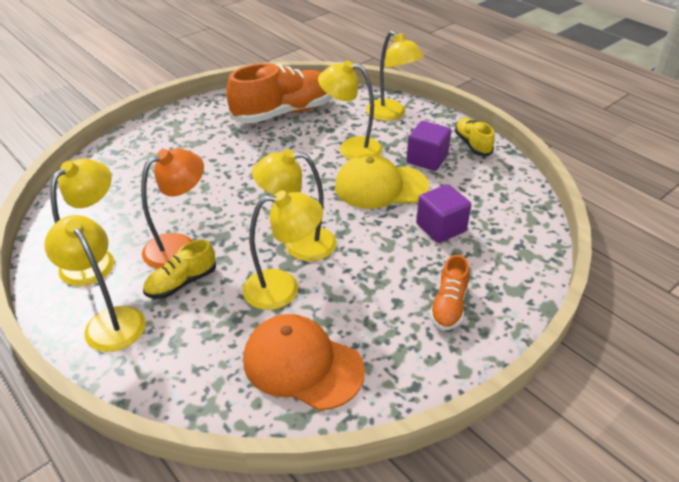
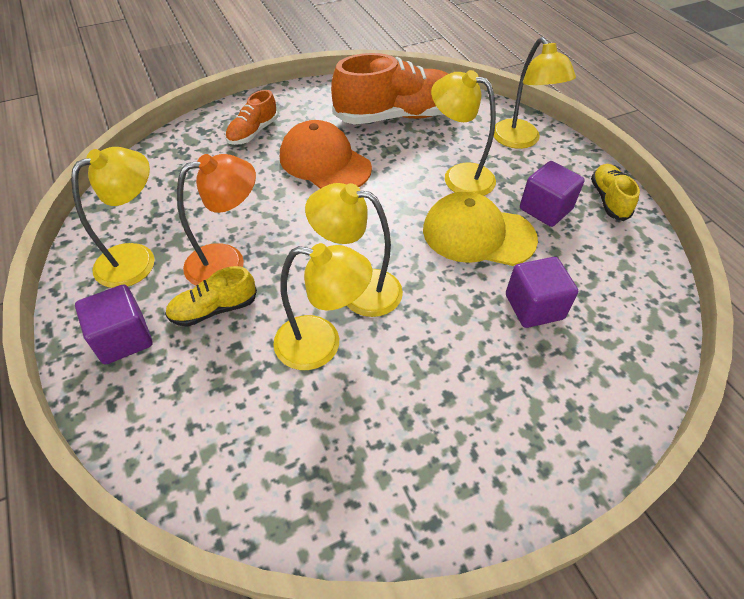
camera: 15 degrees right, 10 degrees up
(109, 321) = (123, 338): yellow lamp -> purple cube
(302, 364) = (309, 454): orange cap -> orange cap (324, 162)
(449, 306) = (510, 419): orange shoe -> orange shoe (253, 132)

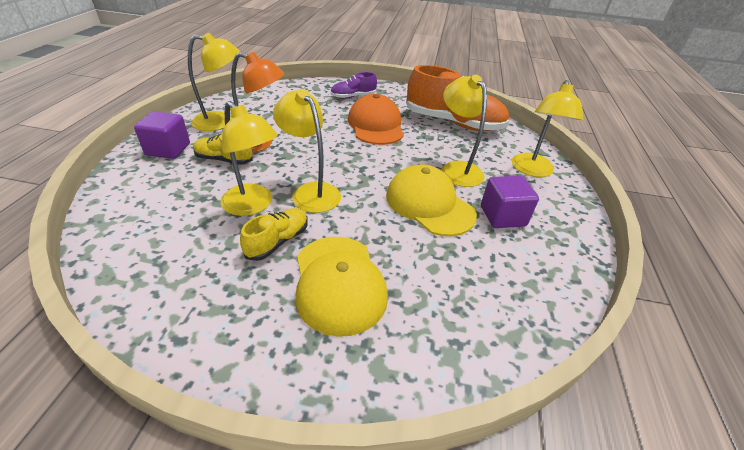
camera: 35 degrees right, 10 degrees down
(253, 132) = (353, 97): orange shoe -> purple shoe
(494, 369) = (339, 283): none -> yellow cap
(534, 307) = (417, 266): purple cube -> none
(608, 200) = (568, 237): yellow shoe -> yellow shoe (277, 241)

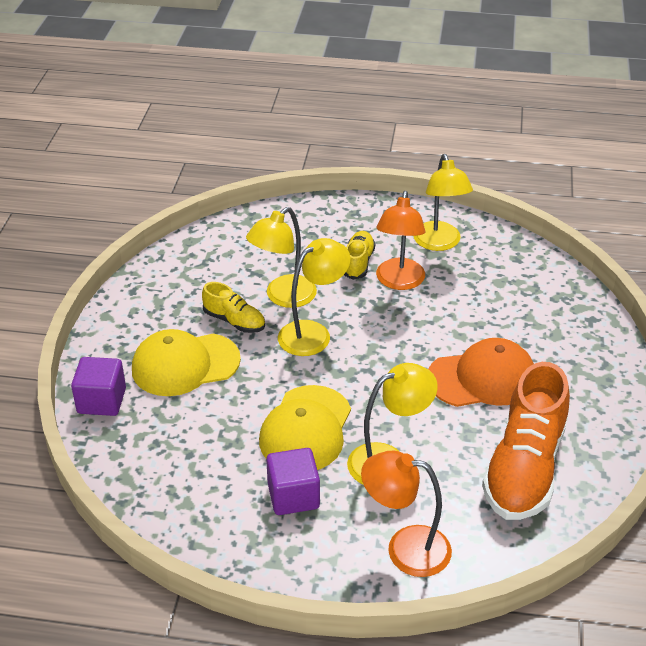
camera: 90 degrees right, 0 degrees up
(168, 149) = (368, 222): purple cube -> purple cube (102, 401)
(353, 97) = (566, 350): purple shoe -> none
(429, 204) = (306, 429): yellow cap -> yellow cap turned 150 degrees clockwise
(532, 170) = (405, 548): yellow lamp -> orange lamp

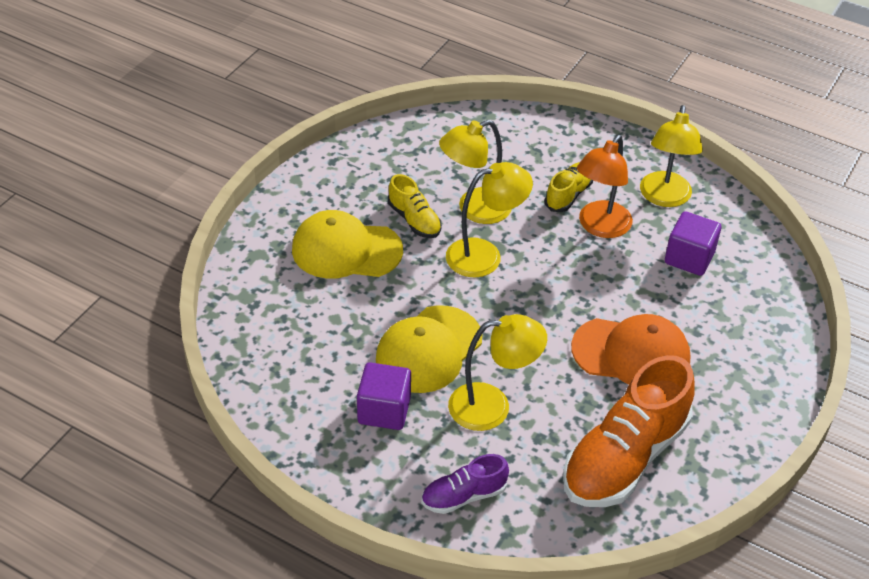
camera: 20 degrees right, 5 degrees up
(102, 401) = (253, 262): purple cube -> purple cube (689, 258)
(405, 548) = (464, 496): orange lamp -> purple shoe

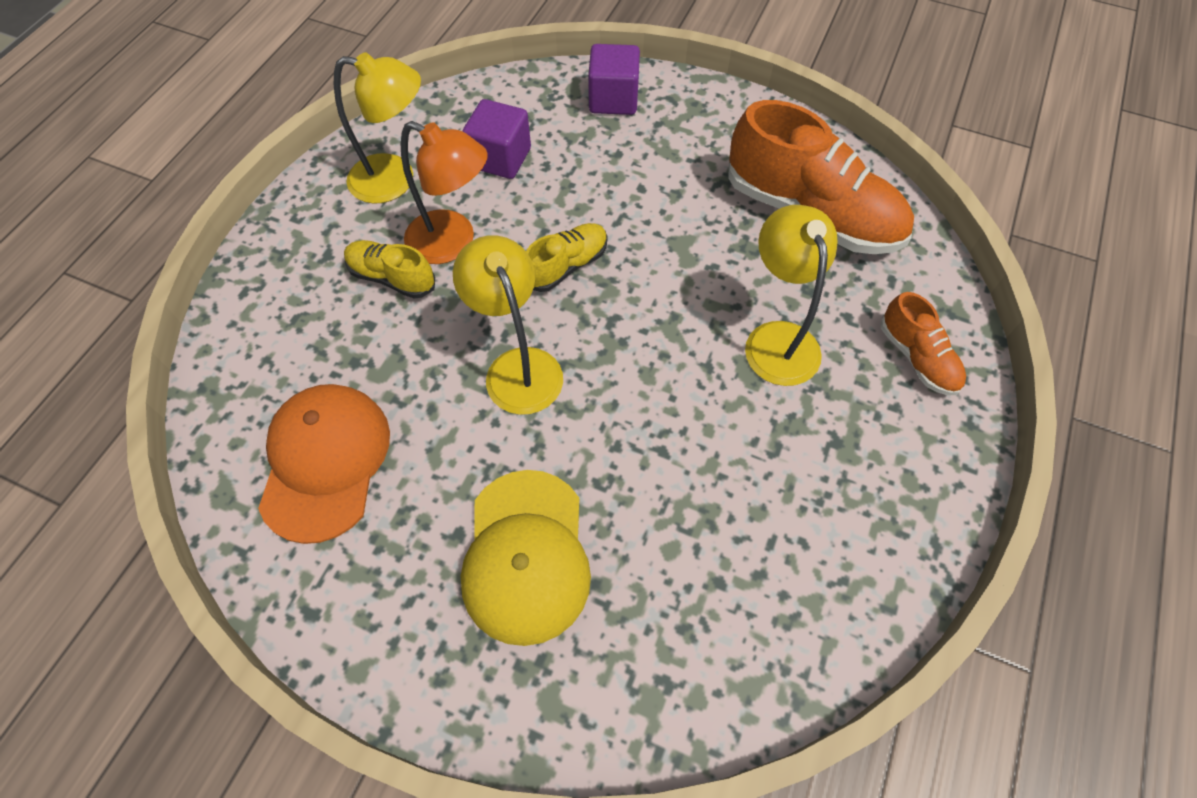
camera: 95 degrees left, 15 degrees up
(384, 410) = (819, 460): purple cube -> purple cube (613, 99)
(414, 220) = (452, 465): yellow shoe -> yellow shoe (567, 266)
(428, 349) = (703, 418): yellow cap -> none
(464, 496) = (917, 357): purple shoe -> orange shoe
(474, 209) = (426, 387): yellow lamp -> none
(631, 353) = (661, 209): orange cap -> orange cap (325, 462)

